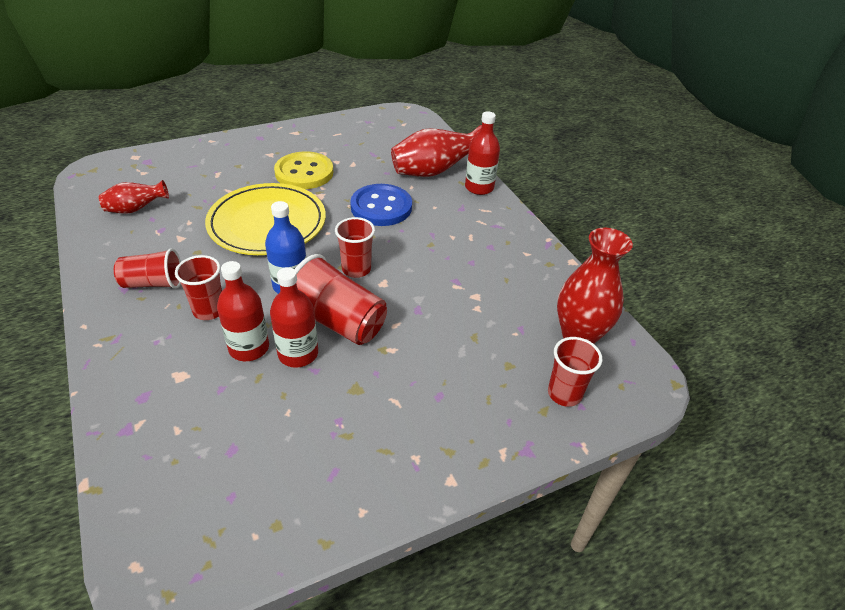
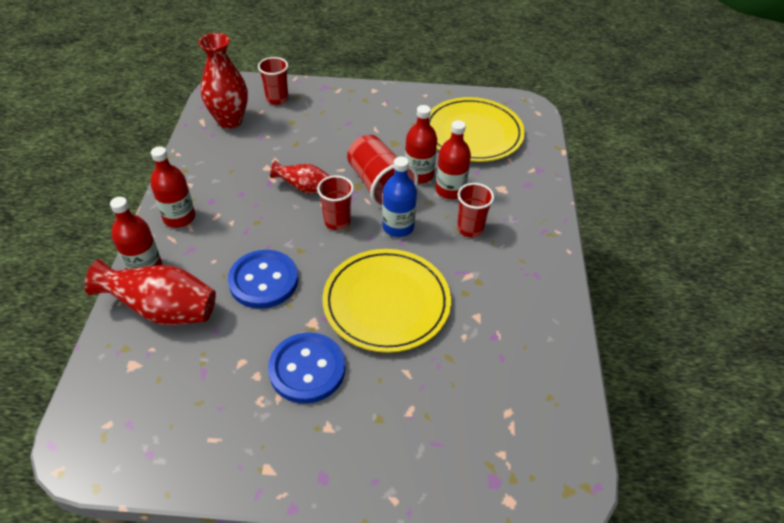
camera: 150 degrees left, 5 degrees up
(136, 209) = (517, 380): red vase -> red vase (304, 188)
(153, 283) = (510, 271): red cup -> none
(247, 456) = (473, 133): none -> yellow plate
(304, 173) = (307, 369): yellow button -> blue button
(499, 225) = (179, 217): none -> red bottle

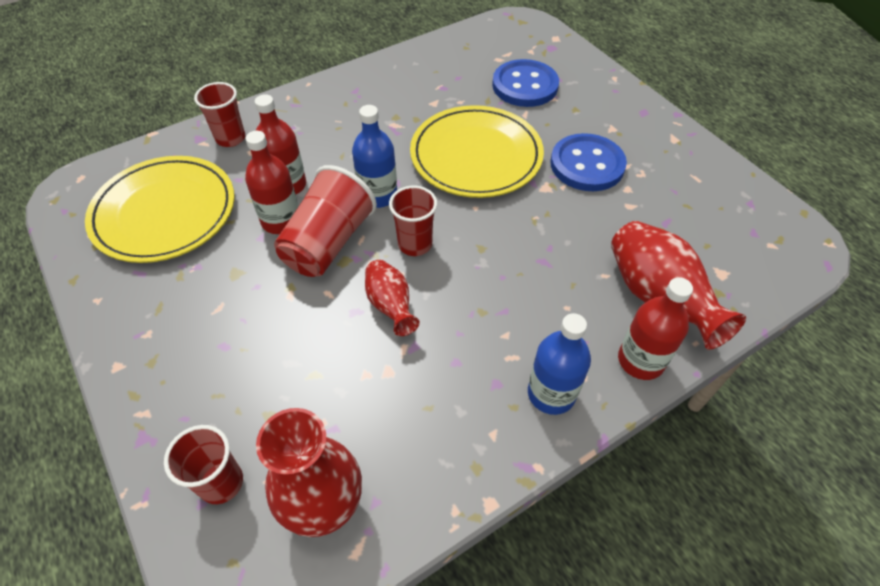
camera: 125 degrees left, 5 degrees up
(179, 217) = (551, 393): red bottle -> blue bottle
(263, 281) = (544, 249): blue button -> blue button (525, 86)
(470, 229) = (334, 148): red cup -> red cup (230, 138)

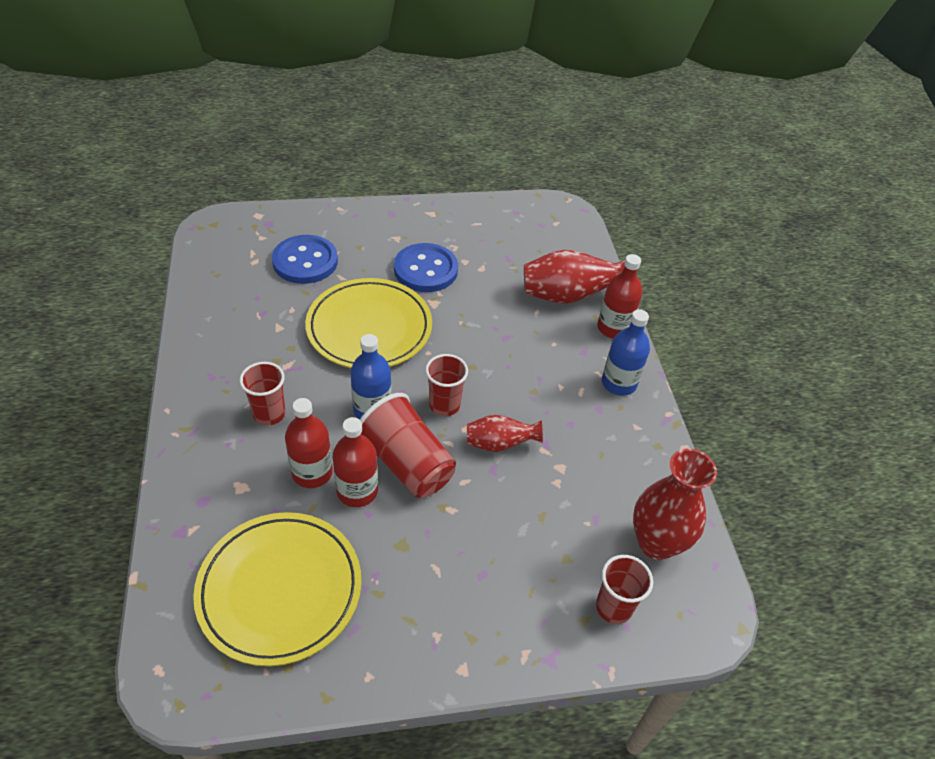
camera: 70 degrees left, 5 degrees down
(230, 138) = (204, 502): red cup -> red cup (269, 414)

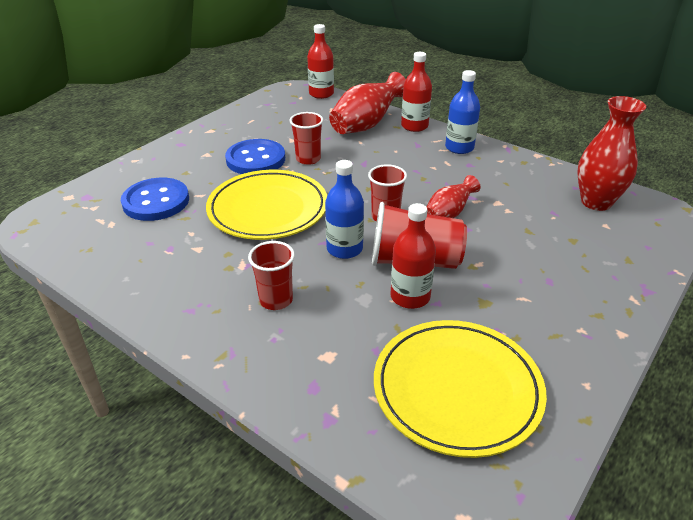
camera: 40 degrees left, 10 degrees down
(312, 472) = (364, 309): red bottle -> red bottle (321, 94)
(613, 607) = (629, 243): red cup -> red cup (308, 159)

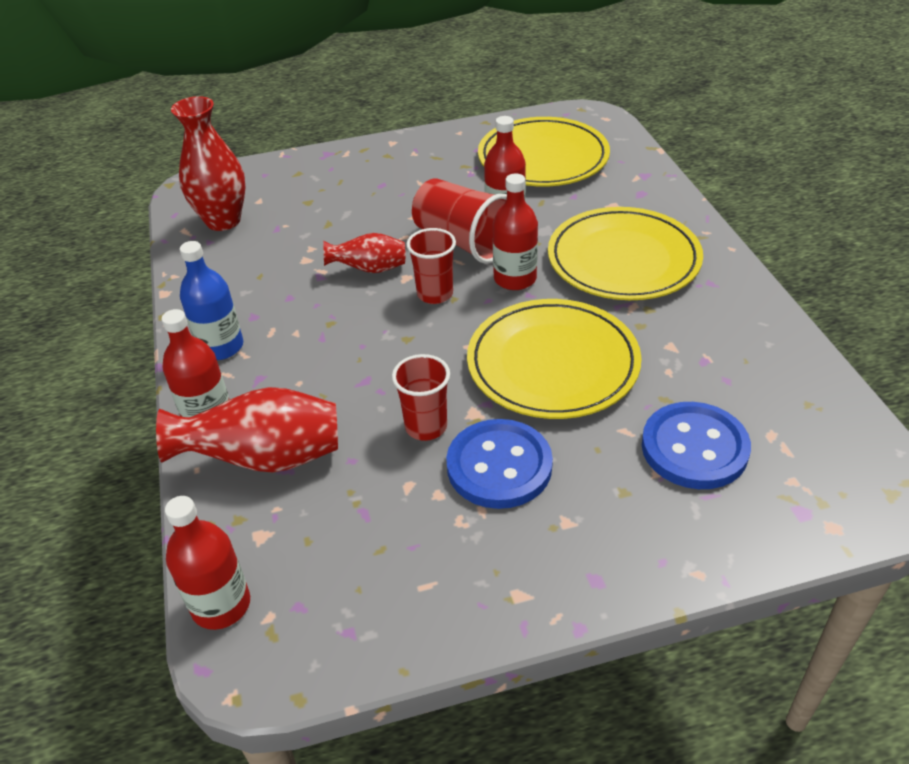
camera: 140 degrees left, 5 degrees up
(276, 300) = (623, 259): red cup -> yellow plate
(344, 249) = (515, 279): blue bottle -> red bottle

